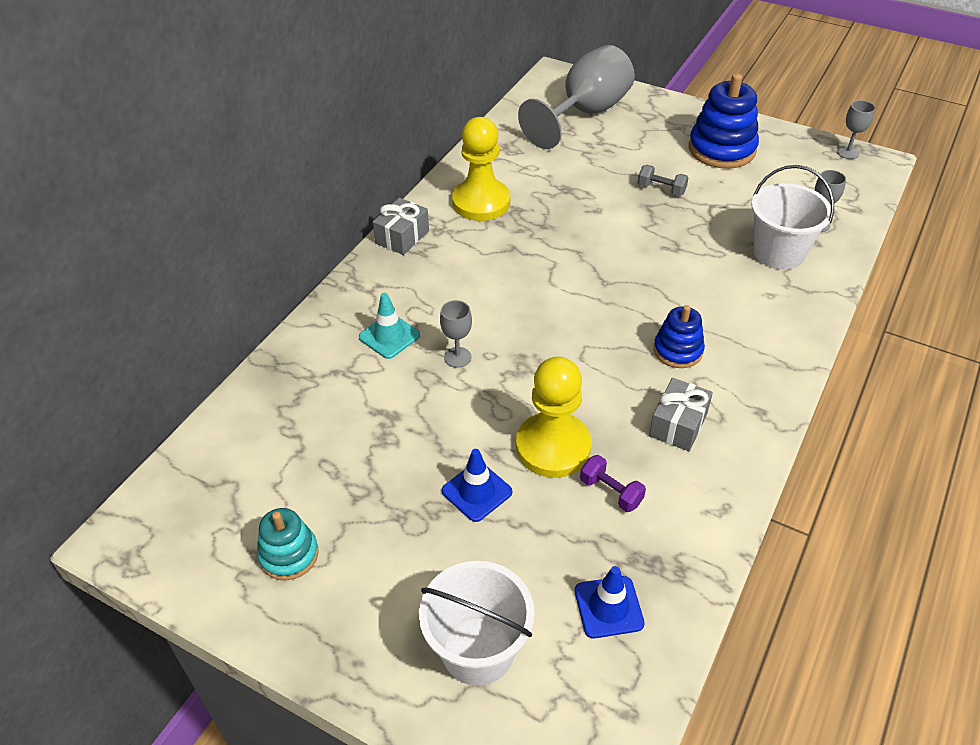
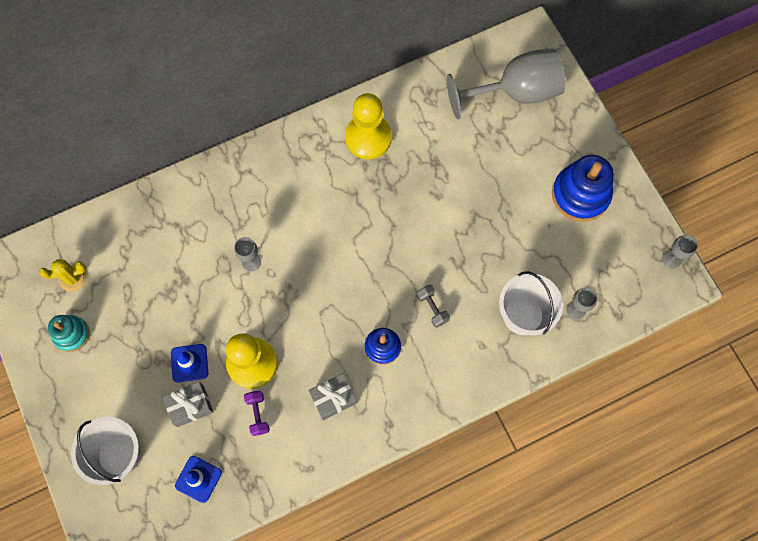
camera: 35 degrees right, 25 degrees up
(240, 494) = (73, 278): none -> yellow cactus
(389, 336) = (225, 218): turquoise traffic cone -> none
(402, 237) = (294, 137): grey gift -> grey gift (190, 406)
(661, 189) = (499, 205): grey dumbbell -> grey dumbbell (432, 308)

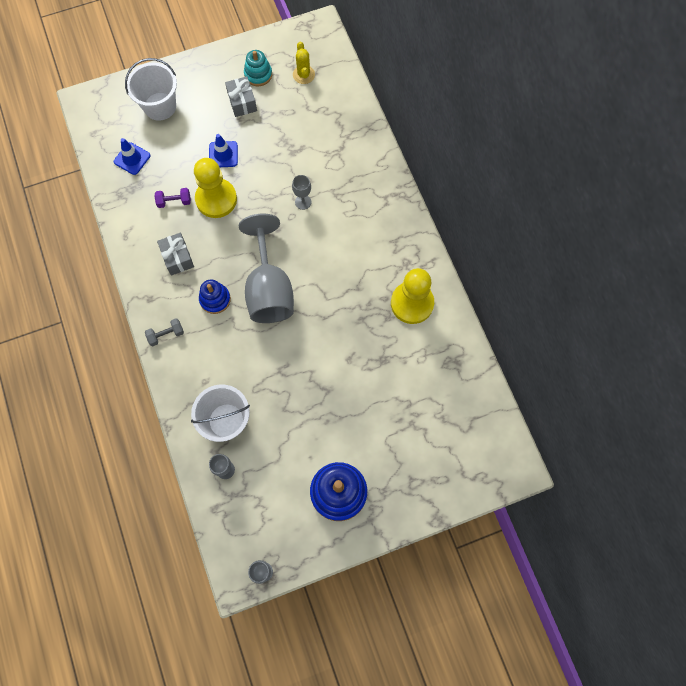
camera: 95 degrees right, 0 degrees up
(190, 406) = (189, 154): grey gift -> grey gift (242, 102)
(432, 308) = (243, 343): grey dumbbell -> grey dumbbell (166, 335)
(515, 92) = (452, 444): grey goblet -> grey goblet (269, 289)

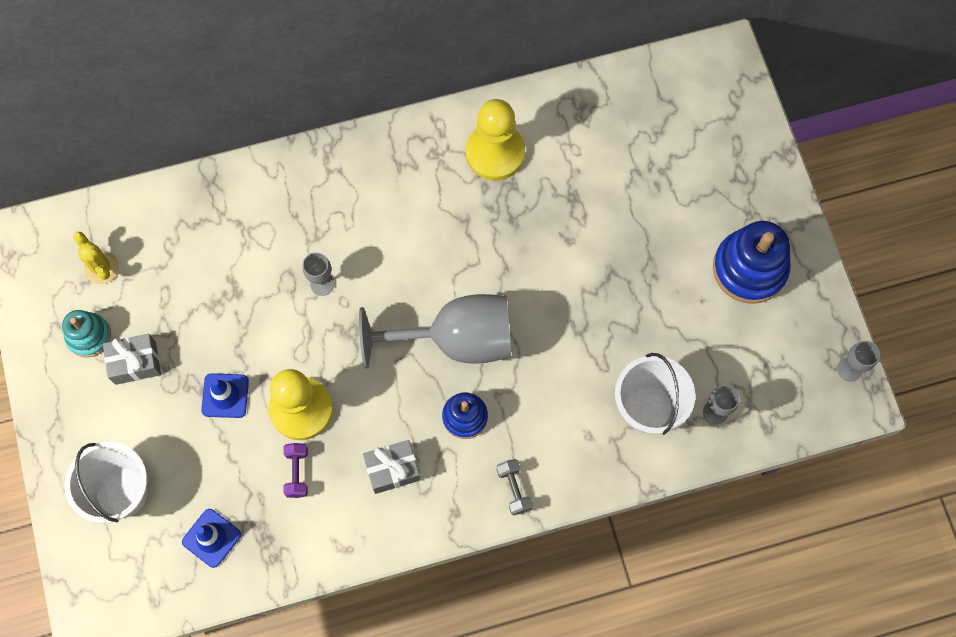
camera: 85 degrees left, 0 degrees up
(303, 75) = (101, 268): yellow cactus -> yellow cactus turned 60 degrees clockwise

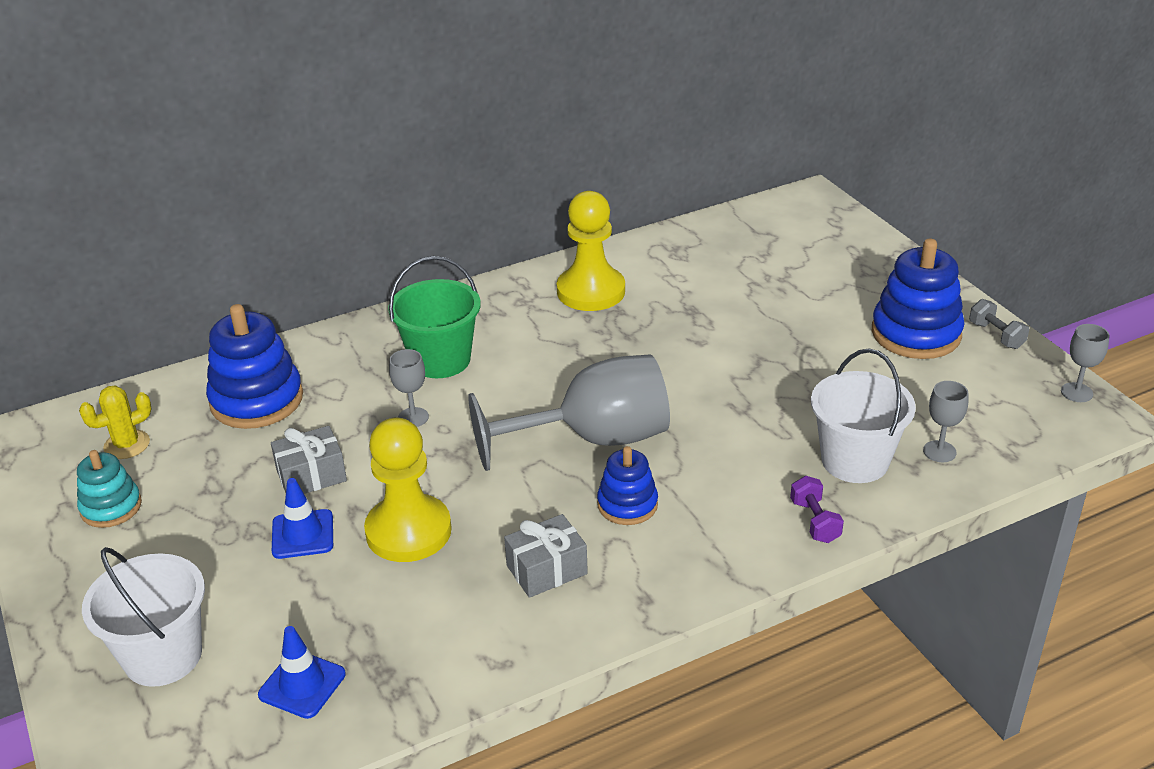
camera: 10 degrees left, 35 degrees down
(101, 268) = (127, 445): yellow cactus -> yellow cactus turned 75 degrees counterclockwise
(135, 363) = (176, 522): grey gift -> grey gift (311, 476)
(203, 236) = (257, 400): none -> blue stacking toy
(297, 472) = (415, 594): purple dumbbell -> purple dumbbell (815, 521)
(354, 217) = (440, 360): none -> green bucket
(514, 489) = (716, 562): grey dumbbell -> grey dumbbell (996, 335)

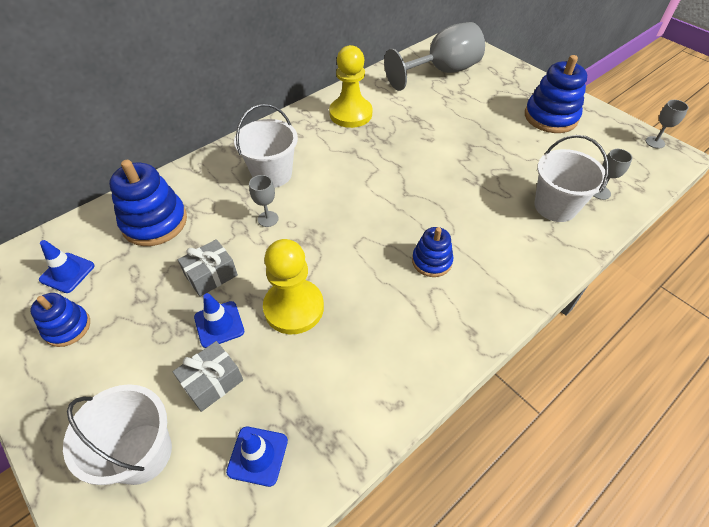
camera: 15 degrees left, 15 degrees up
(111, 507) = (67, 327): turquoise stacking toy -> blue stacking toy
(127, 445) = (67, 273): yellow cactus -> blue traffic cone
(440, 360) = (272, 174): green bucket -> white bucket
(547, 570) = (398, 321): grey gift -> grey gift (212, 382)
(593, 439) = (391, 216): grey goblet -> grey goblet (441, 72)
(815, 521) = (551, 253): purple dumbbell -> none
(996, 335) = (594, 112): grey dumbbell -> none

